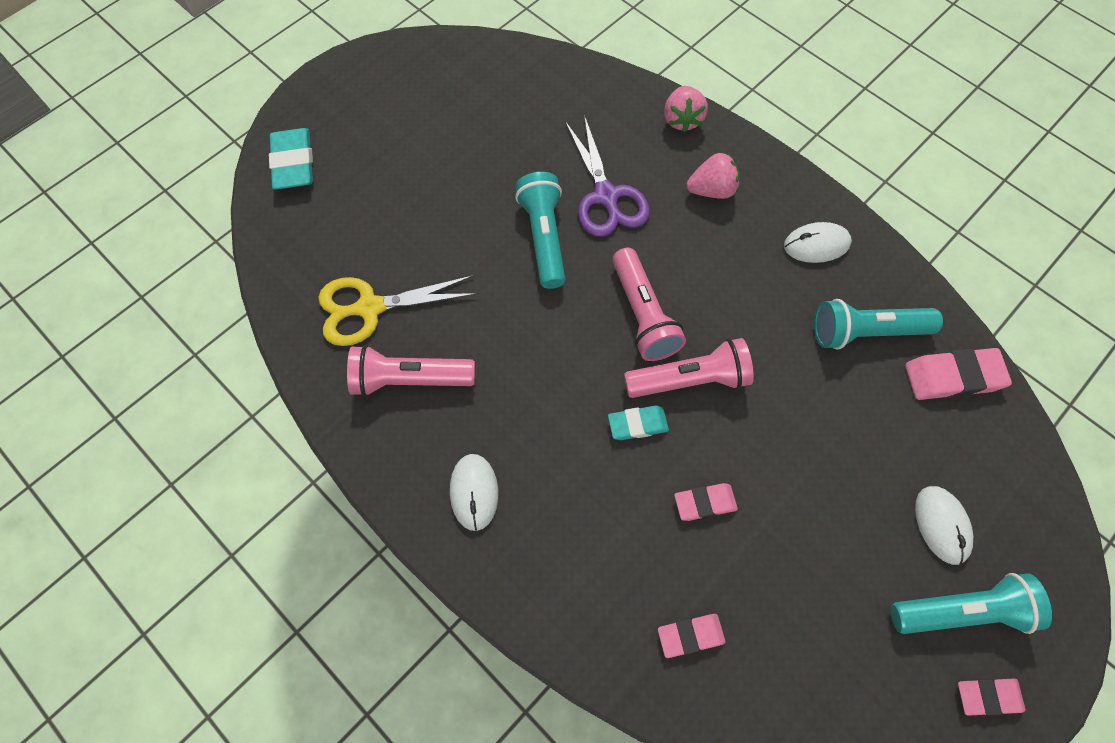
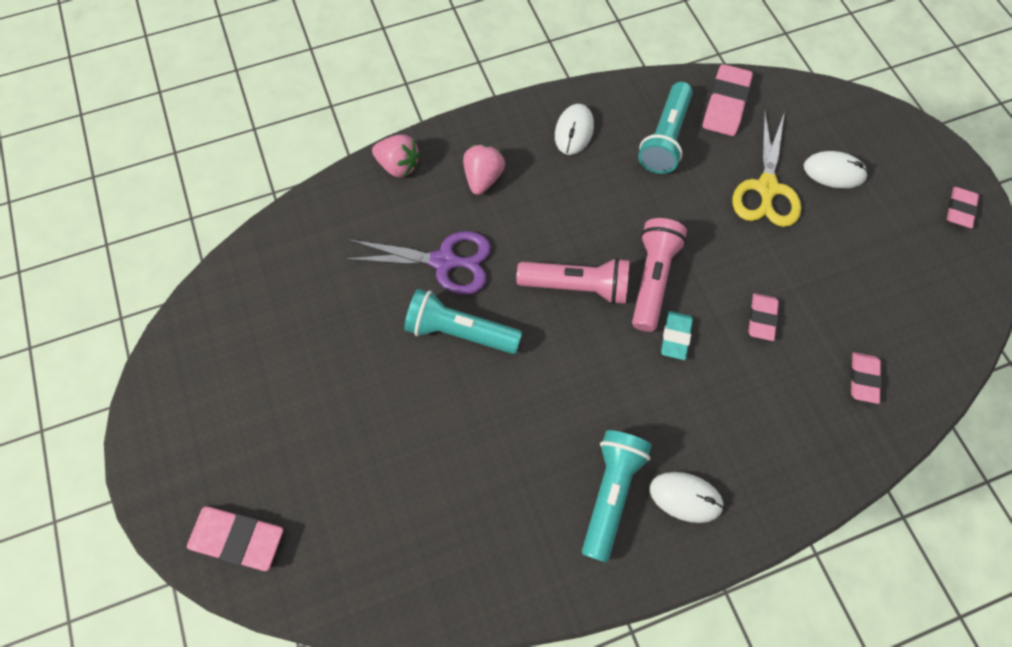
camera: 65 degrees left, 0 degrees up
(293, 163) = (238, 539): turquoise eraser -> pink eraser
(370, 308) = (456, 522): yellow scissors -> yellow scissors (767, 188)
(409, 379) = (551, 512): pink flashlight -> none
(961, 611) = (898, 193): turquoise flashlight -> turquoise flashlight (611, 493)

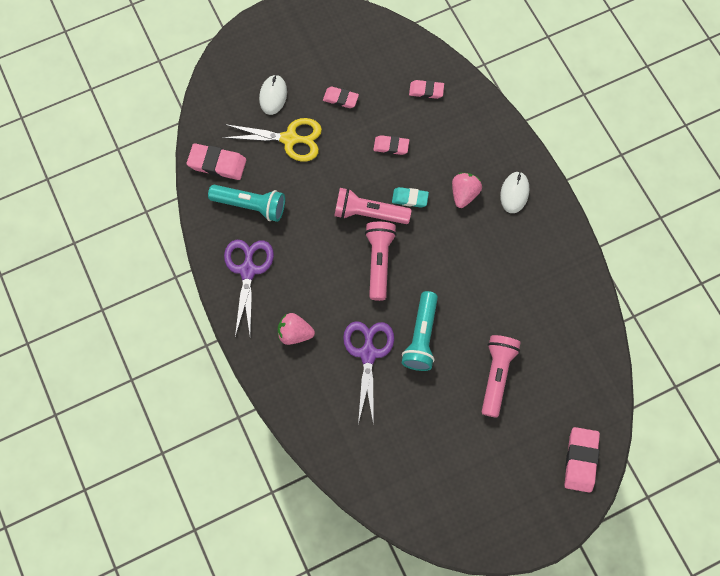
camera: 95 degrees left, 5 degrees up
(388, 430) = (496, 375): none -> pink flashlight
(398, 166) = (288, 398): pink strawberry -> pink strawberry (464, 194)
(574, 131) = (248, 270): white mouse -> purple scissors
(611, 493) = (518, 235): turquoise flashlight -> none
(960, 209) = (298, 23): pink eraser -> pink eraser (340, 99)

